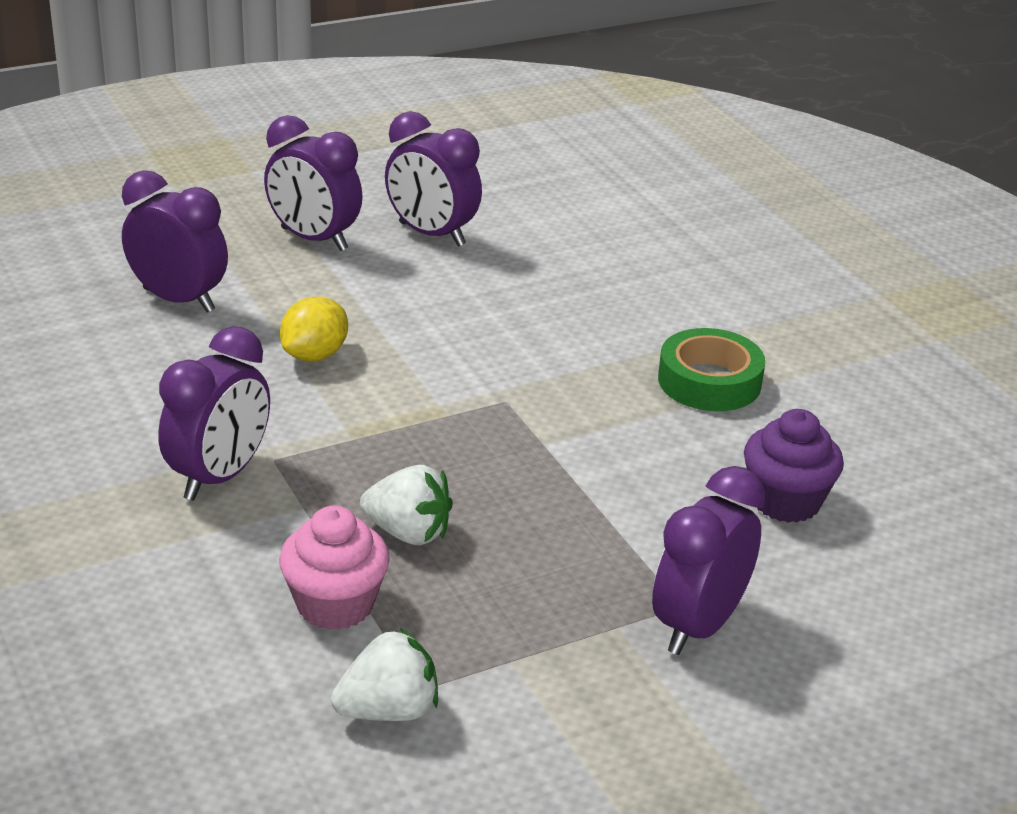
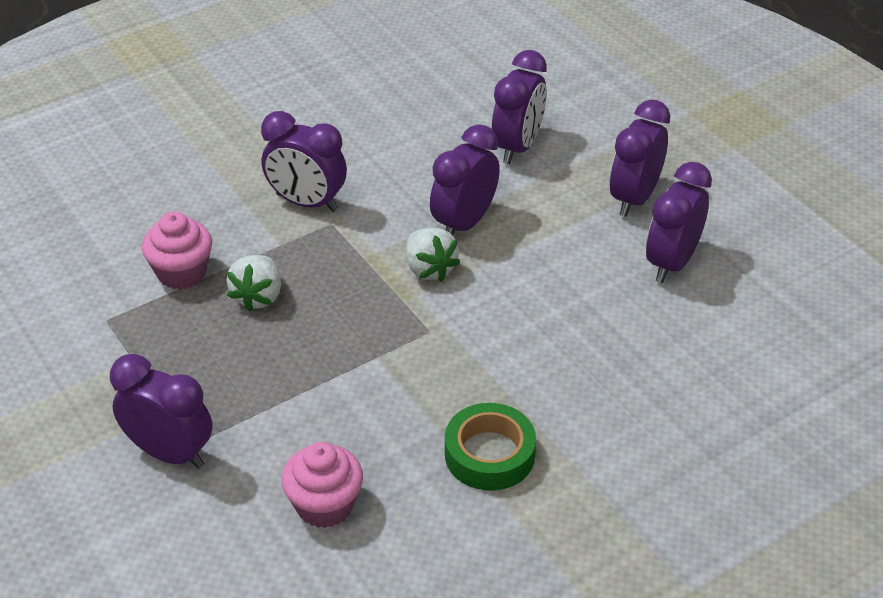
camera: 85 degrees right, 10 degrees up
(315, 355) = (464, 223): yellow lemon -> purple clock
(388, 710) = (86, 308): white strawberry -> white strawberry (429, 269)
(785, 501) = (324, 505): purple cupcake -> pink cupcake

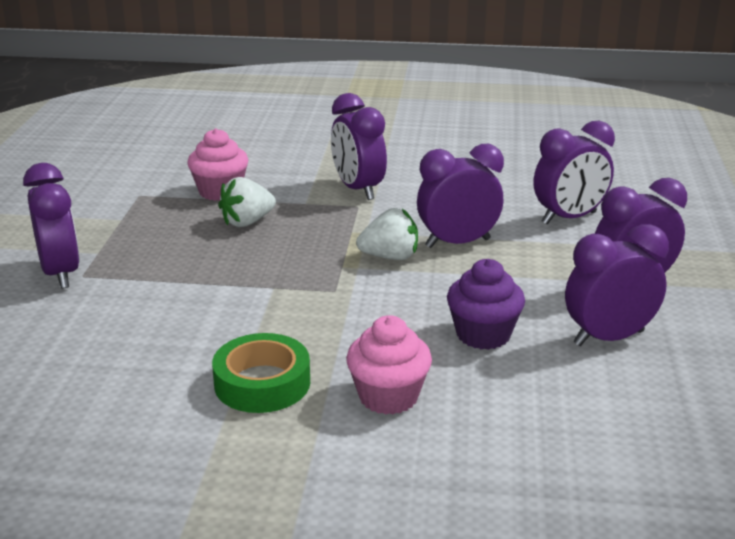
camera: 40 degrees right, 15 degrees down
(324, 505) = (101, 350): pink cupcake -> pink cupcake (388, 396)
(429, 269) = (390, 257): white strawberry -> white strawberry turned 105 degrees counterclockwise
(588, 310) = (483, 334): none -> purple cupcake

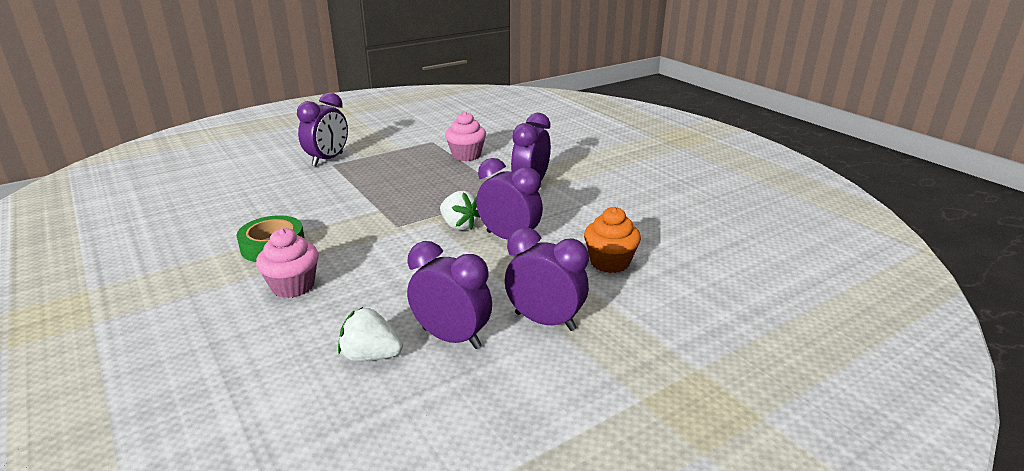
camera: 50 degrees right, 0 degrees up
(247, 222) = (442, 175): white strawberry -> white strawberry (371, 356)
(483, 334) = (400, 289): purple cupcake -> none
(569, 218) = (609, 262): purple clock -> orange cupcake

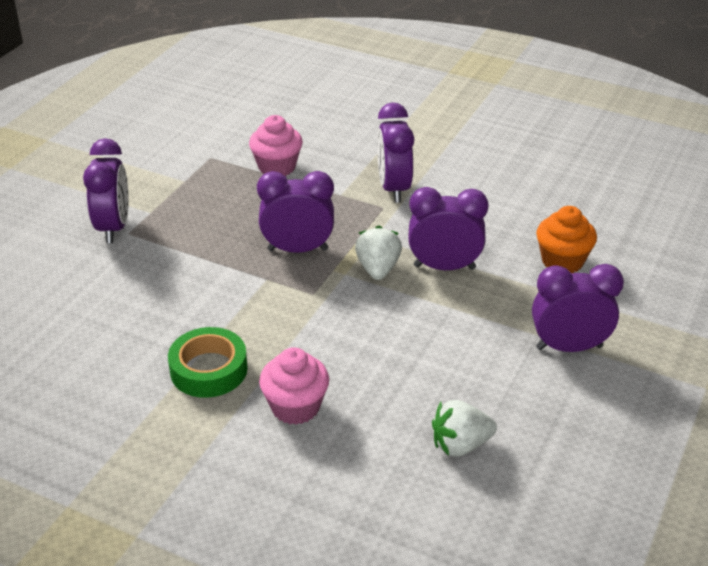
camera: 30 degrees left, 10 degrees up
(451, 338) = (509, 397): purple clock -> purple clock (297, 249)
(459, 225) = (378, 269): white strawberry -> white strawberry turned 105 degrees counterclockwise

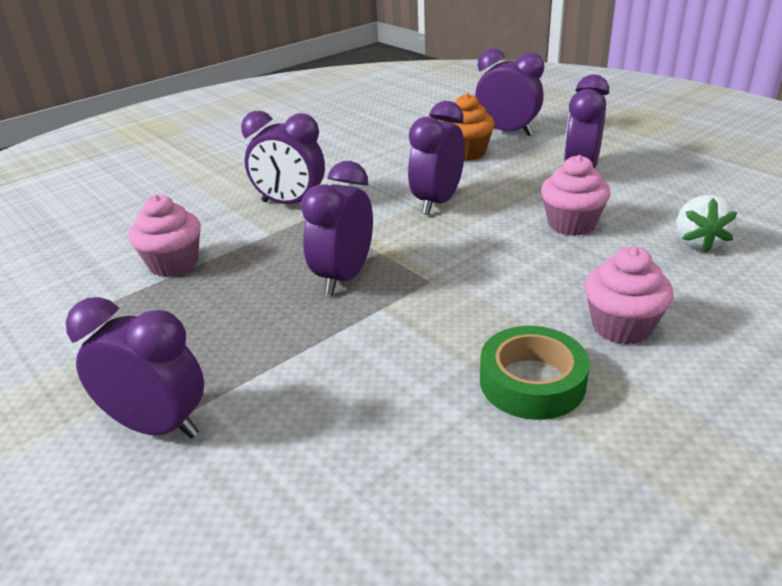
camera: 65 degrees left, 5 degrees down
(378, 269) = (415, 236): white strawberry -> none
(450, 356) = (571, 224): none -> pink cupcake
(637, 278) = (507, 132): none -> purple clock

